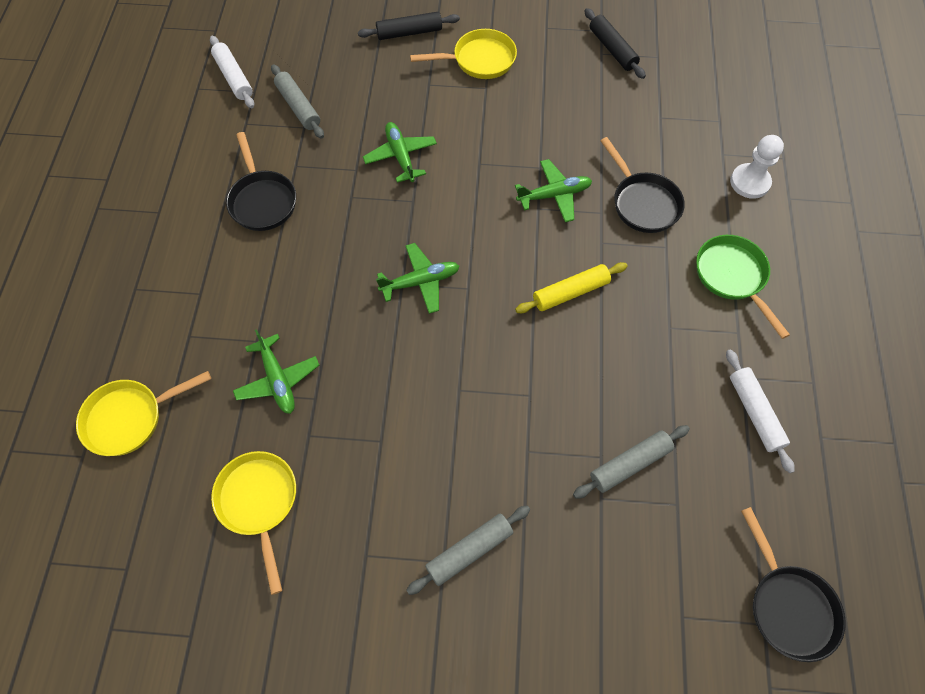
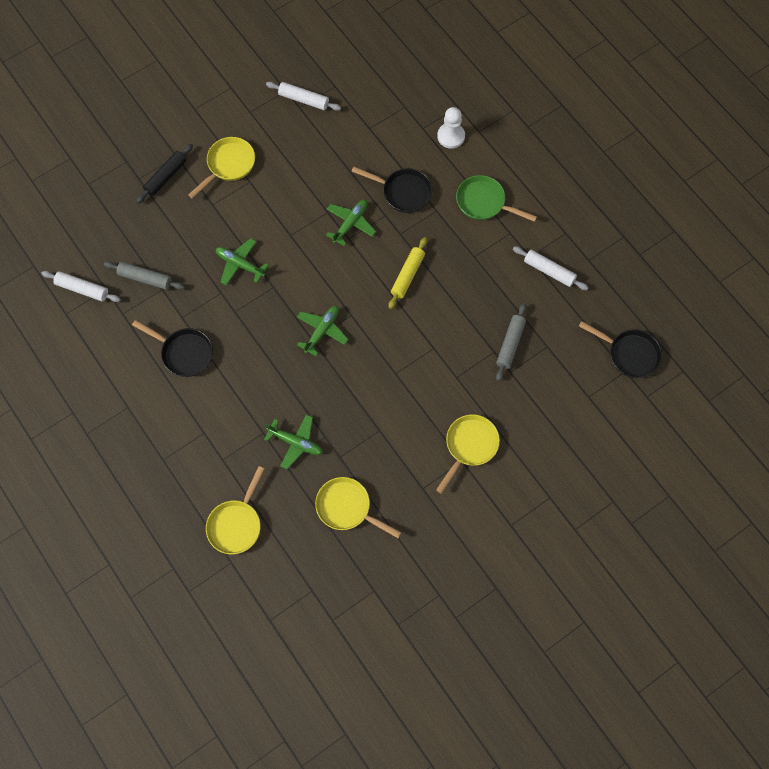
camera: 40 degrees left, 5 degrees up
(469, 551) = (469, 446): grey rolling pin -> yellow pan
(612, 49) = (303, 99): black rolling pin -> white rolling pin

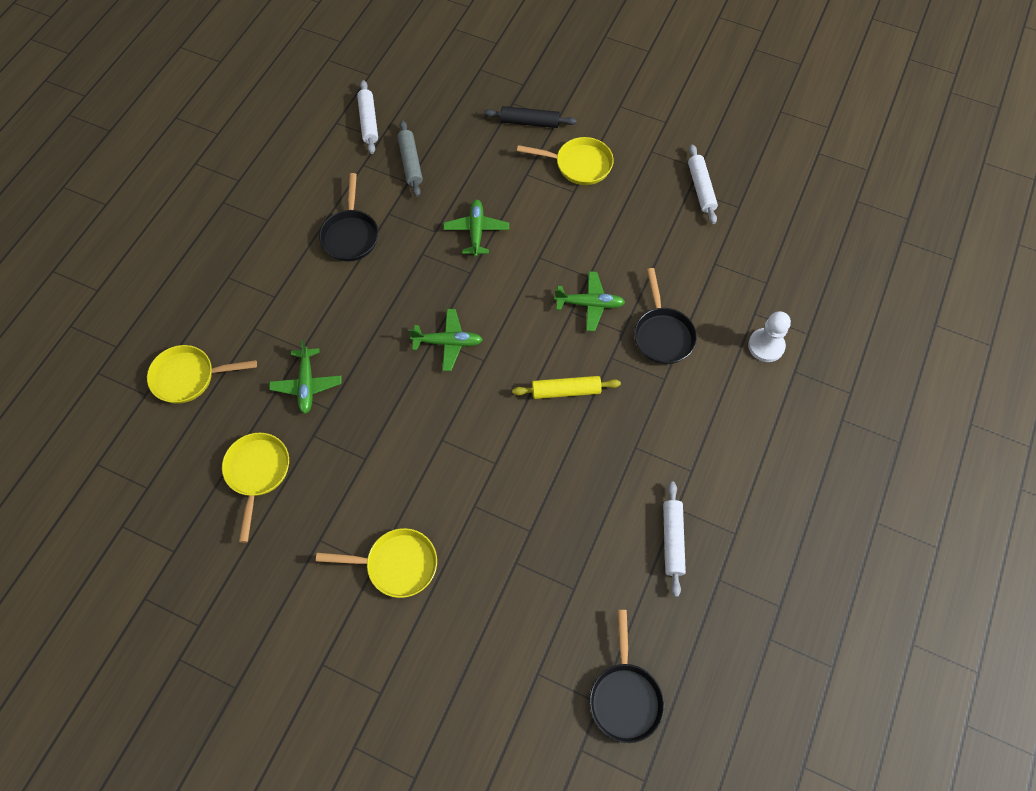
camera: 60 degrees right, 5 degrees down
(484, 202) = (709, 422): green pan -> none
(510, 344) = (550, 544): grey rolling pin -> none

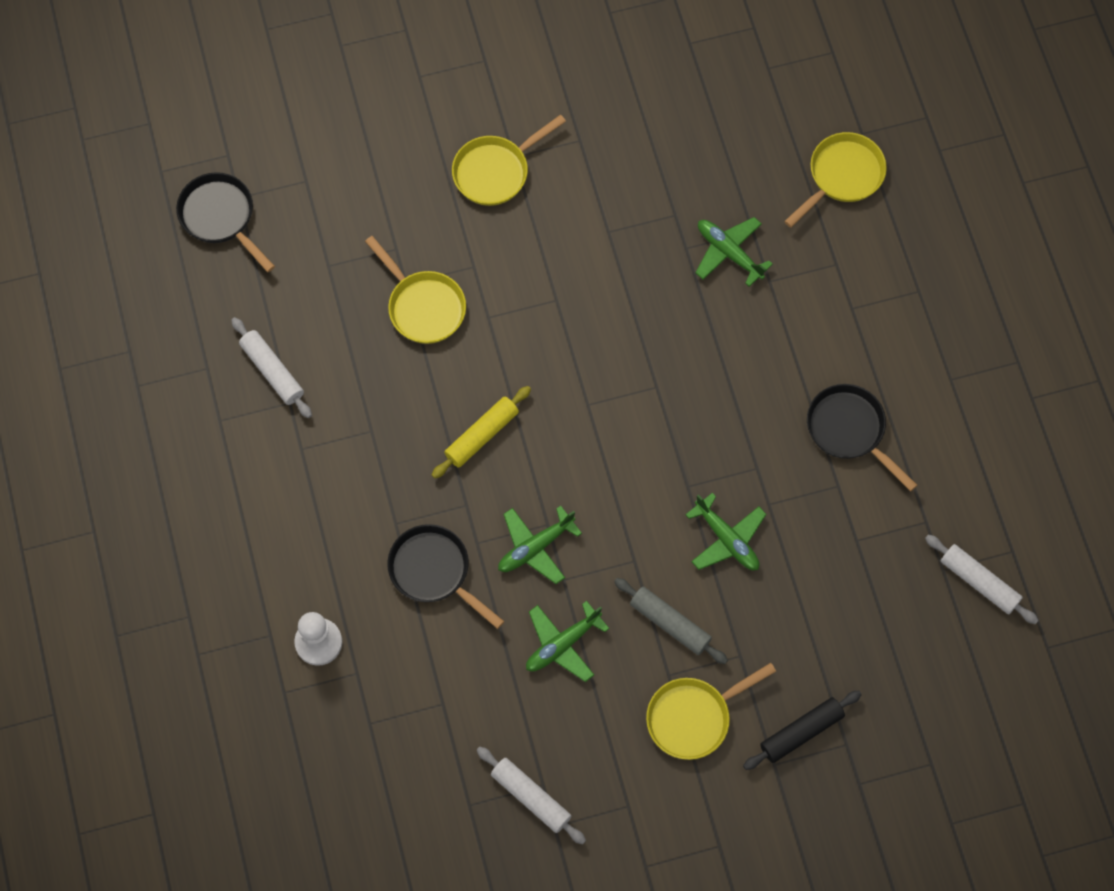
camera: 140 degrees right, 5 degrees up
(257, 473) = (689, 149): yellow pan -> yellow pan (423, 306)
(410, 163) = (878, 566): grey rolling pin -> grey rolling pin (670, 623)
(448, 342) = (638, 395): green plane -> green plane (562, 644)

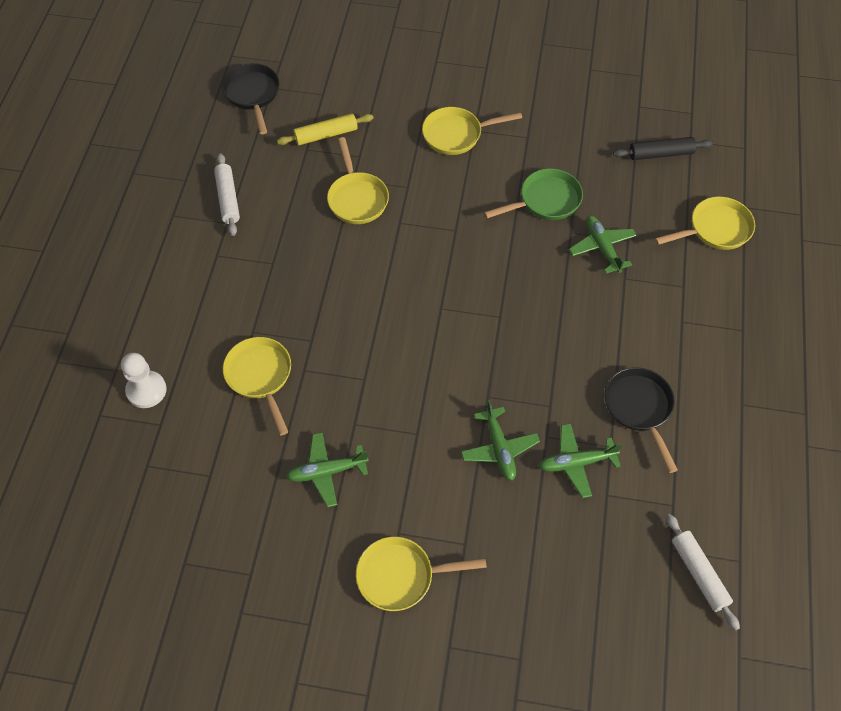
camera: 25 degrees right, 10 degrees down
(434, 571) = (260, 376): black pan -> yellow pan
(482, 435) = (350, 298): yellow rolling pin -> yellow rolling pin (326, 135)
(531, 797) = (235, 580): white rolling pin -> none
(535, 547) = (346, 392): green plane -> green plane (576, 463)
(640, 218) = (546, 201): none -> green pan
(670, 623) = (420, 493): grey rolling pin -> none
(801, 732) = (485, 630): black rolling pin -> black rolling pin (661, 154)

